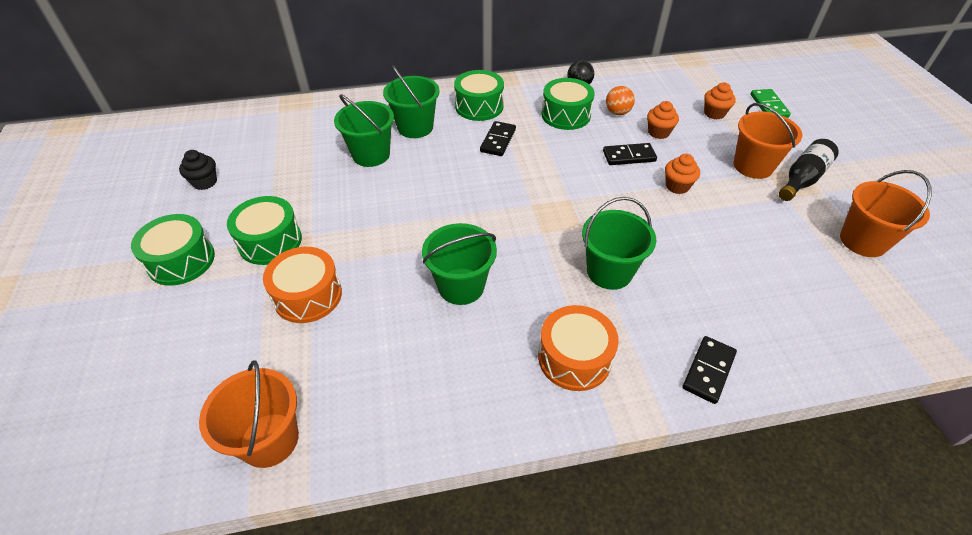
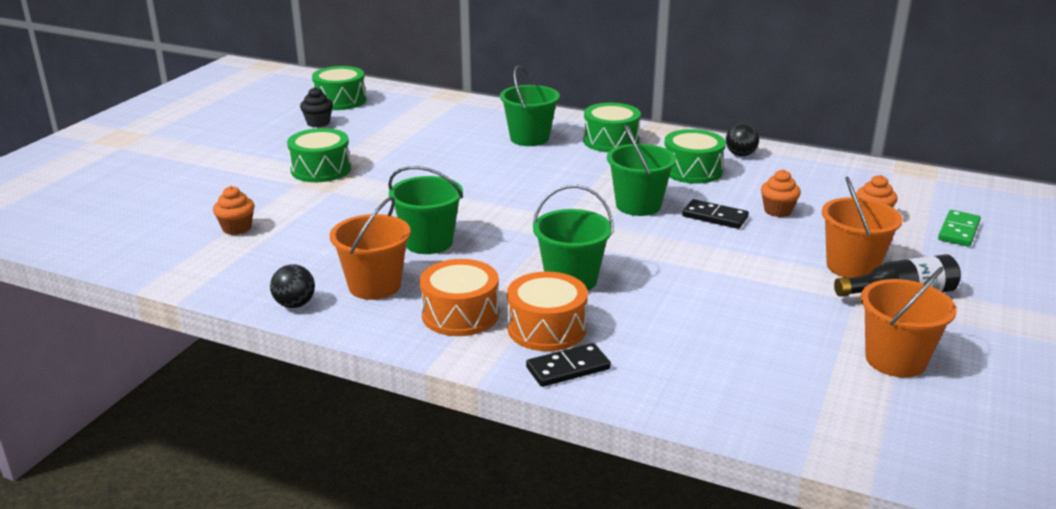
camera: 35 degrees right, 20 degrees down
(181, 261) = (249, 160): green drum -> green drum (340, 101)
(269, 439) = (191, 265): orange bucket -> orange bucket (374, 286)
(308, 295) = (308, 206): orange drum -> orange drum (547, 328)
(371, 155) = (466, 144): green bucket -> green bucket (638, 205)
(428, 431) = (295, 304): none -> black ball
(498, 140) = (594, 168): black domino -> none
(617, 112) = (753, 184): orange ball -> none
(677, 186) = (734, 252): orange cupcake -> orange cupcake (237, 228)

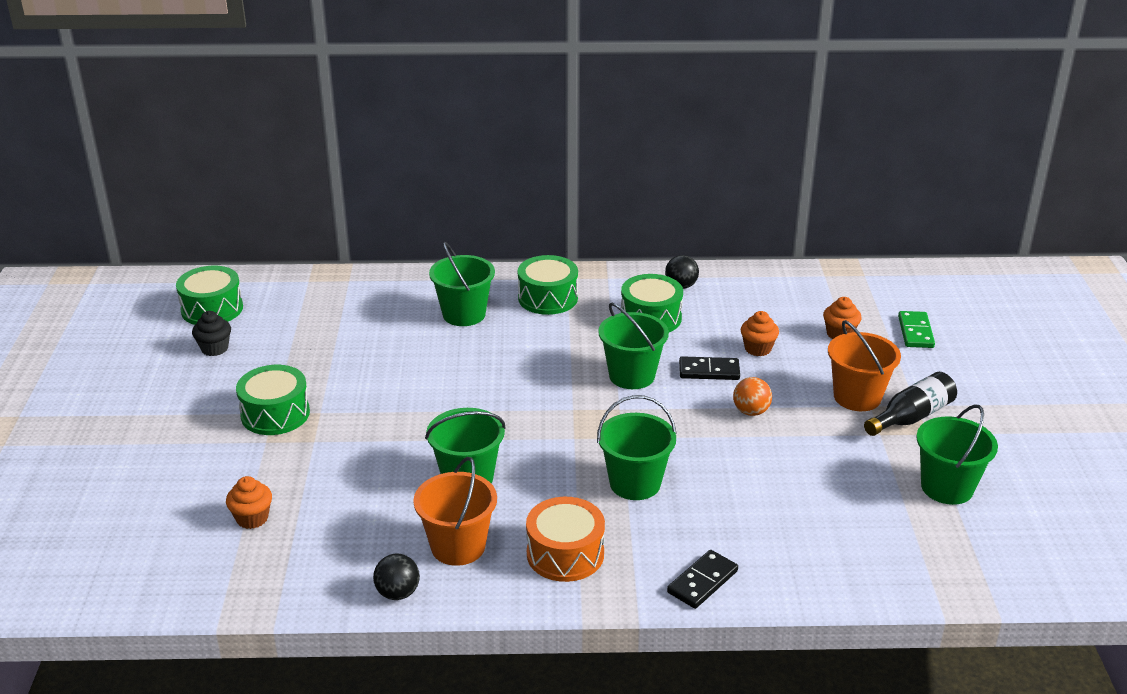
camera: 25 degrees left, 5 degrees up
(547, 328) = (653, 545): orange drum -> none
(731, 254) = (751, 411): none -> orange ball
(895, 360) = (947, 487): orange bucket -> green bucket

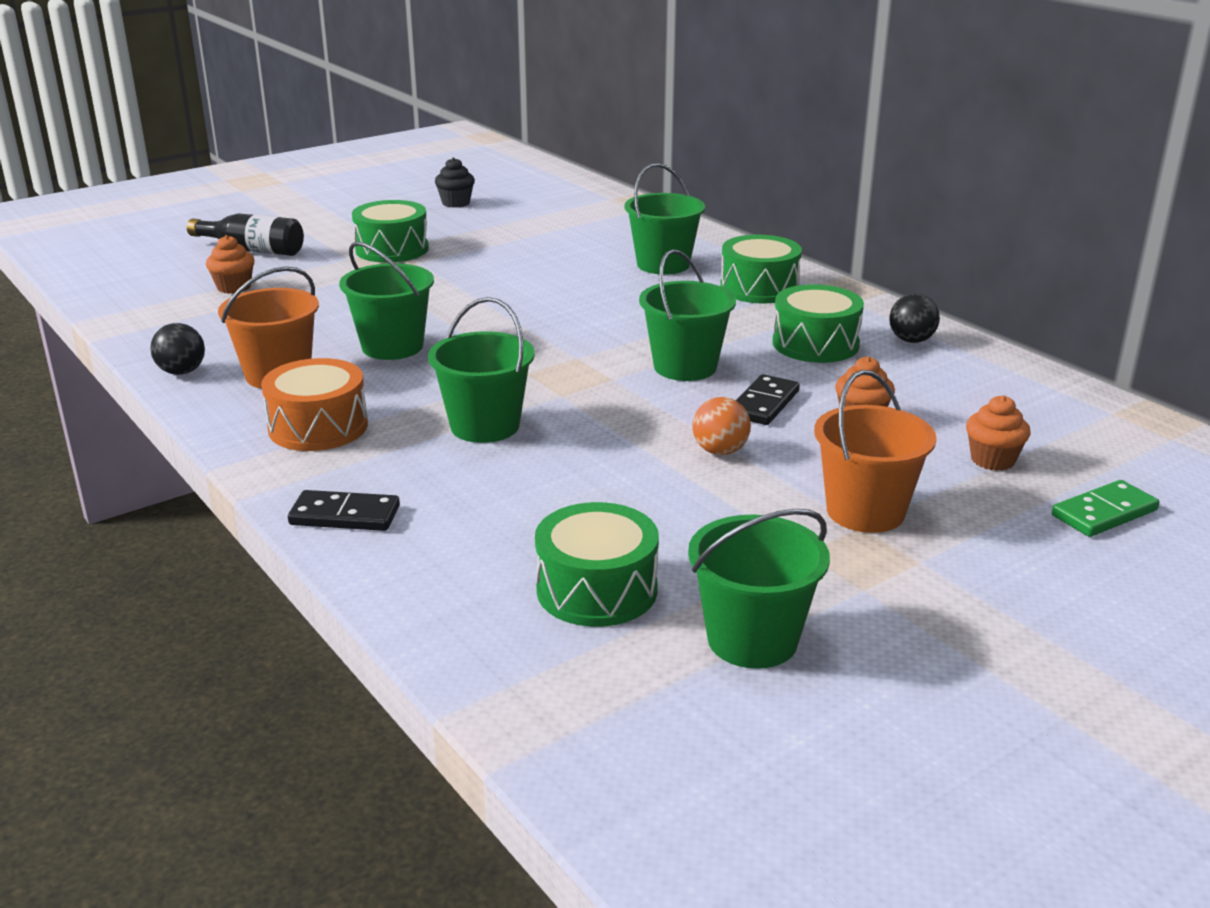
camera: 55 degrees right, 5 degrees down
(212, 309) = (511, 185): green drum -> green drum (597, 590)
(709, 371) = (764, 404): black domino -> black domino turned 60 degrees clockwise
(911, 417) = (883, 565): black bottle -> black bottle (253, 250)

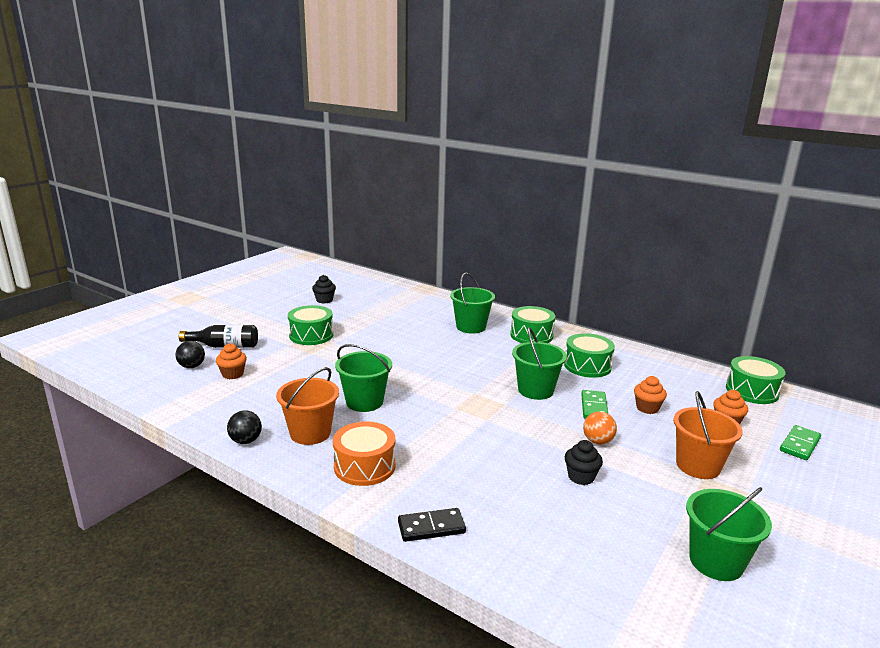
camera: 20 degrees left, 5 degrees down
(485, 426) = (461, 448): green bucket -> none
(597, 590) = (612, 547): green drum -> green drum (752, 391)
(640, 493) = (581, 477): none -> black cupcake
(764, 404) = (594, 407): black domino -> green domino
(911, 340) = (630, 357): black ball -> black ball (192, 366)

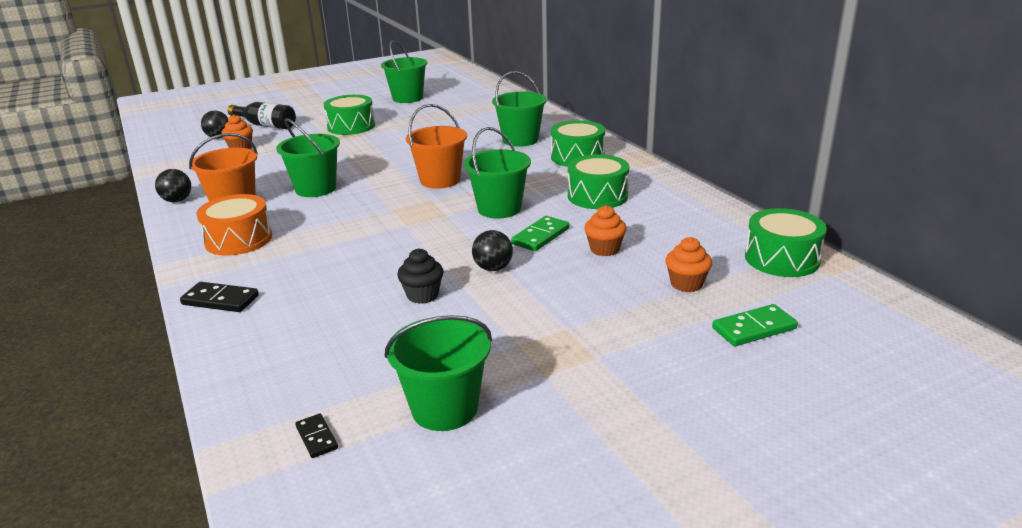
camera: 30 degrees right, 5 degrees up
(324, 300) = (407, 98): black cupcake -> green bucket
(597, 441) = (493, 268): orange ball -> black ball
(670, 617) = (316, 437): none -> black domino
(698, 466) = (574, 317): orange bucket -> orange bucket (440, 180)

